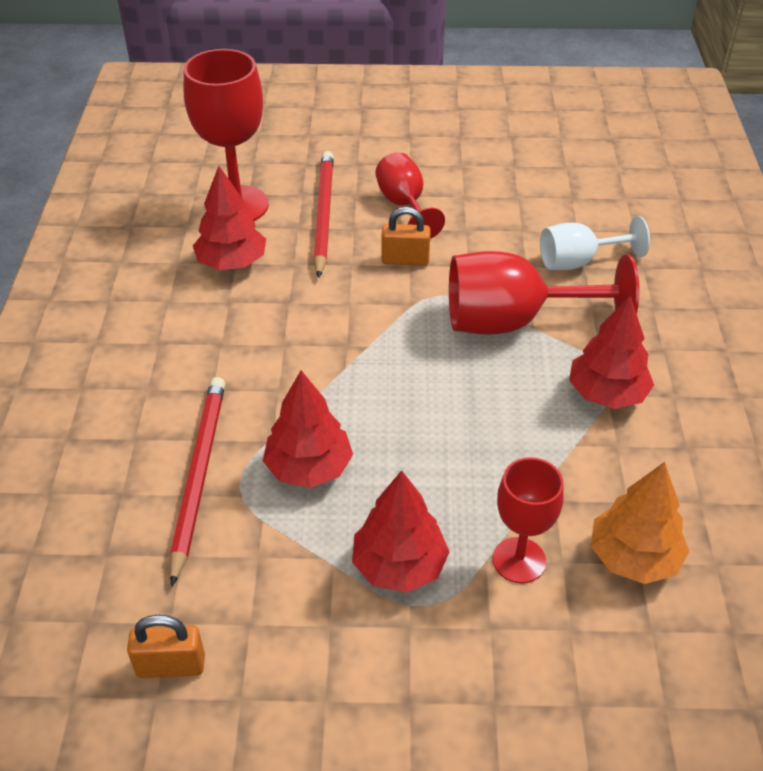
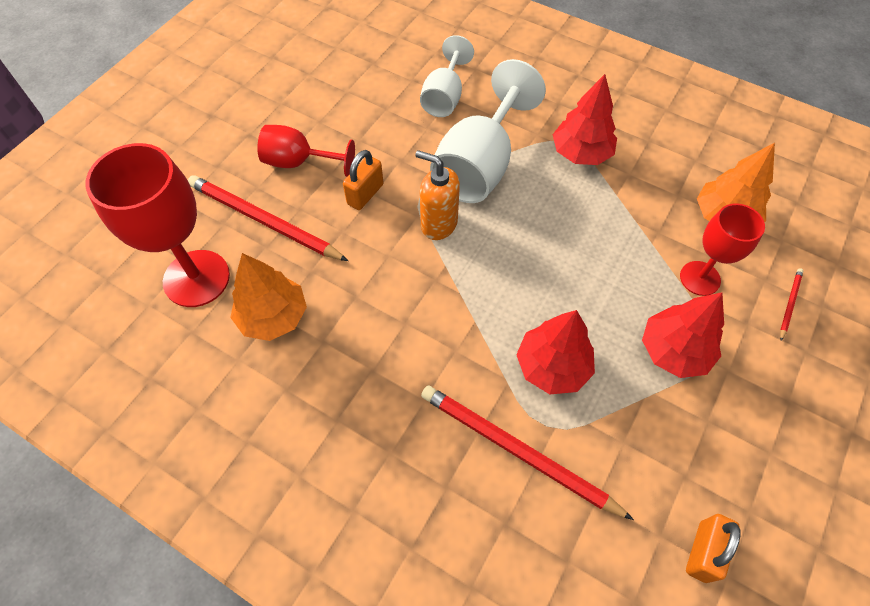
camera: 60 degrees left, 15 degrees up
(232, 262) = (273, 316): red tree -> orange tree
(412, 322) = (438, 224): none -> orange soap dispenser
(513, 321) = (480, 165): red goblet -> white goblet
(554, 665) = (789, 303): none -> red pencil

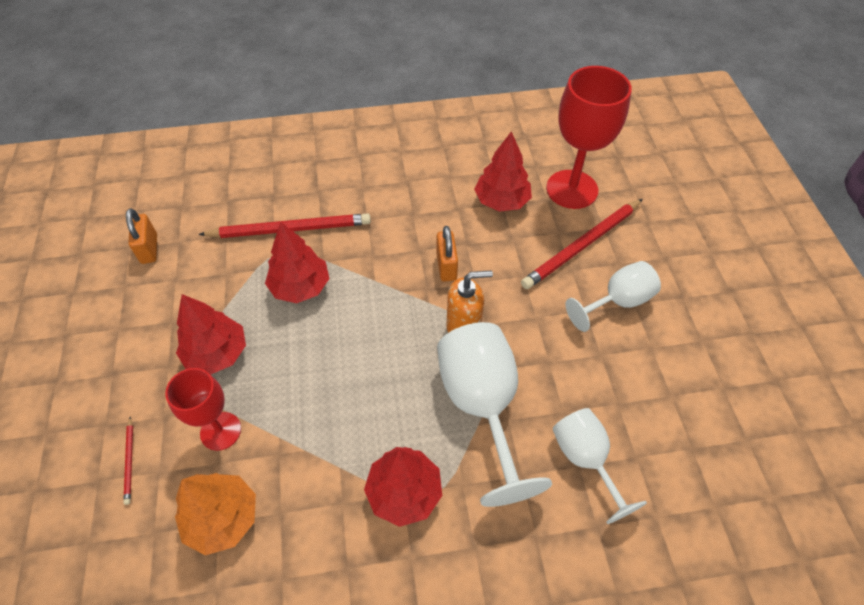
camera: 140 degrees right, 5 degrees down
(264, 221) = (582, 246): red pencil -> red pencil turned 150 degrees clockwise
(273, 316) = (502, 201): orange tree -> red tree
(299, 162) = (617, 302): red goblet -> white goblet
(365, 194) = (541, 313): orange padlock -> orange padlock (446, 266)

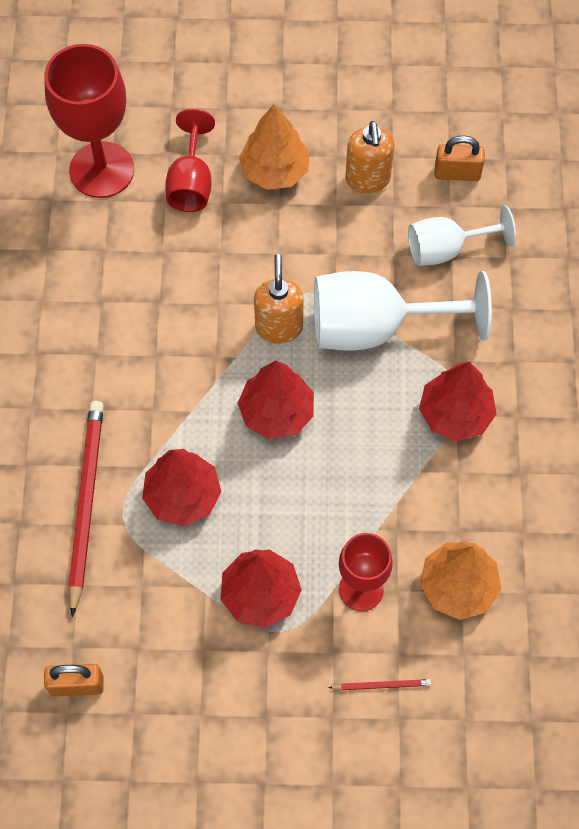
camera: 80 degrees left, 10 degrees up
(446, 266) = (188, 330): orange padlock -> orange padlock (457, 173)
(502, 201) = (101, 250): red tree -> red tree (276, 412)
(582, 246) = (191, 183): red pencil -> red goblet
(617, 302) = (275, 170): white goblet -> orange tree
(637, 377) = (367, 180): none -> orange soap dispenser

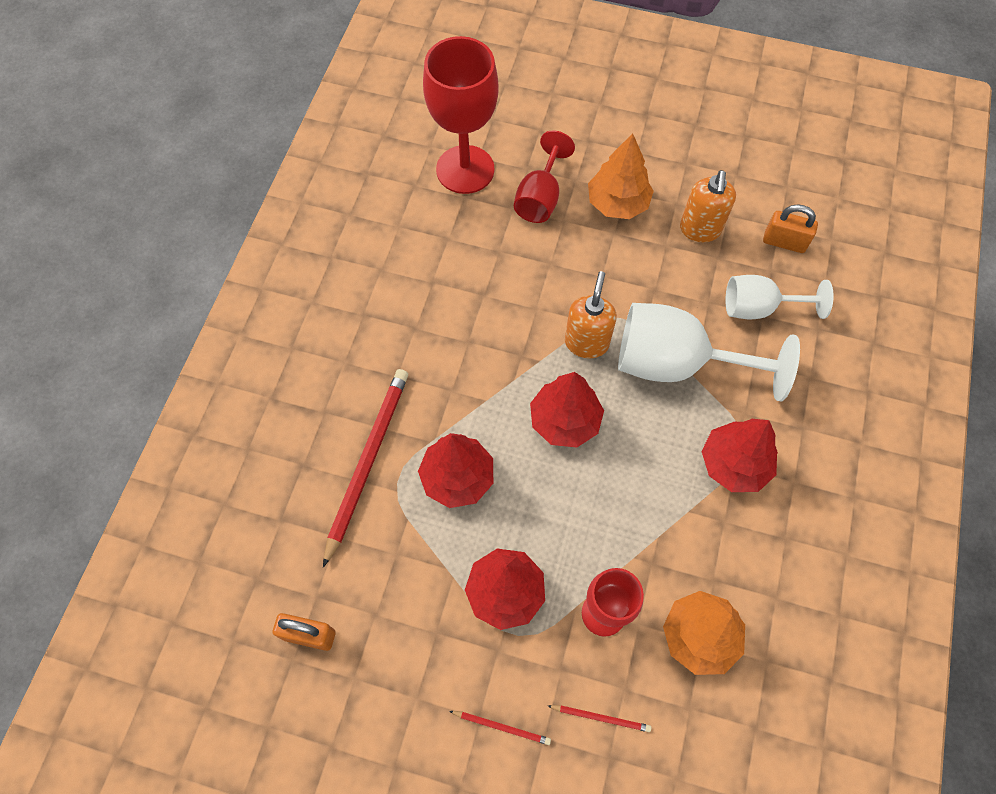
camera: 15 degrees right, 0 degrees up
(290, 719) = (502, 727): none -> red pencil

